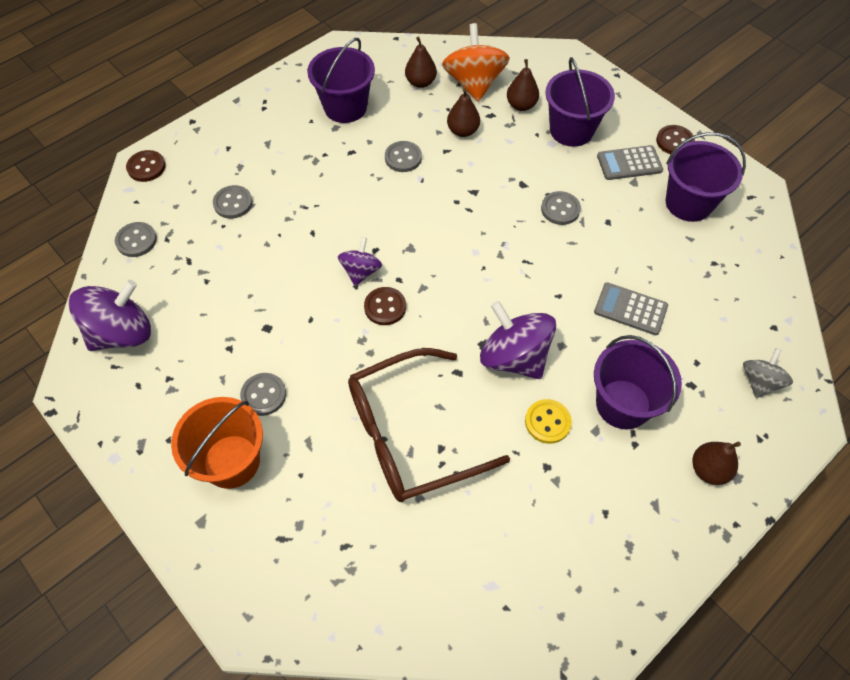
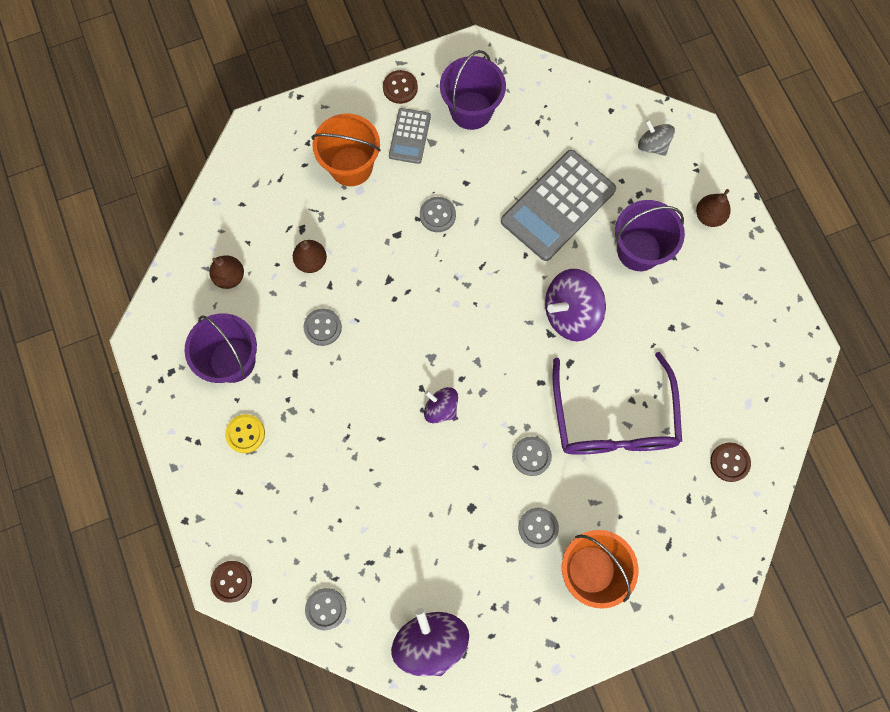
camera: 70 degrees left, 15 degrees up
(233, 203) = (315, 504): grey button -> grey button (531, 456)
(385, 307) = (486, 400): brown button -> brown button (729, 462)
(410, 435) = (613, 420): brown glasses -> purple glasses
(474, 83) = (253, 227): orange spinning top -> none
(521, 105) = (301, 196): brown pear -> none
(547, 422) = (636, 312): yellow button -> yellow button (245, 434)
(571, 130) = (351, 166): purple bucket -> orange bucket
(630, 309) = (558, 206): grey calculator -> grey calculator, size x1.89

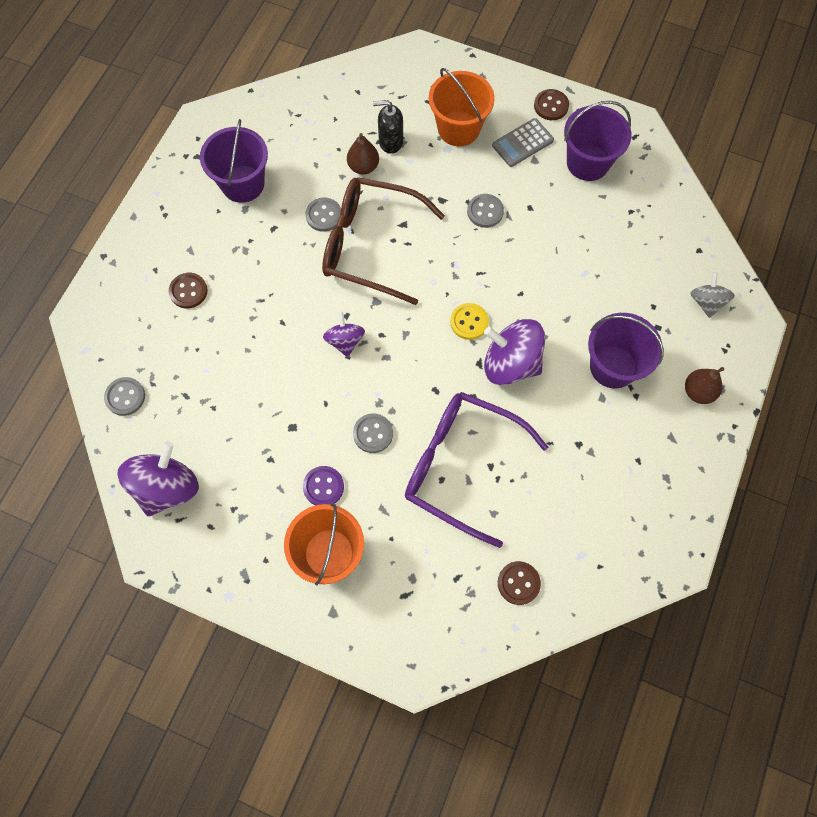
camera: 45 degrees right, 5 degrees down
(230, 277) = (299, 130): brown pear -> none
(231, 581) = (88, 321): brown button -> brown button (188, 291)
(245, 434) = (199, 237): yellow button -> yellow button (469, 322)
(311, 223) = (390, 142): none -> black soap dispenser
(382, 318) = (370, 245): none -> brown glasses
(538, 528) = (323, 486): grey button -> purple button
(558, 206) = (583, 281): grey calculator -> none
(613, 420) = (461, 466): purple glasses -> purple glasses turned 75 degrees clockwise

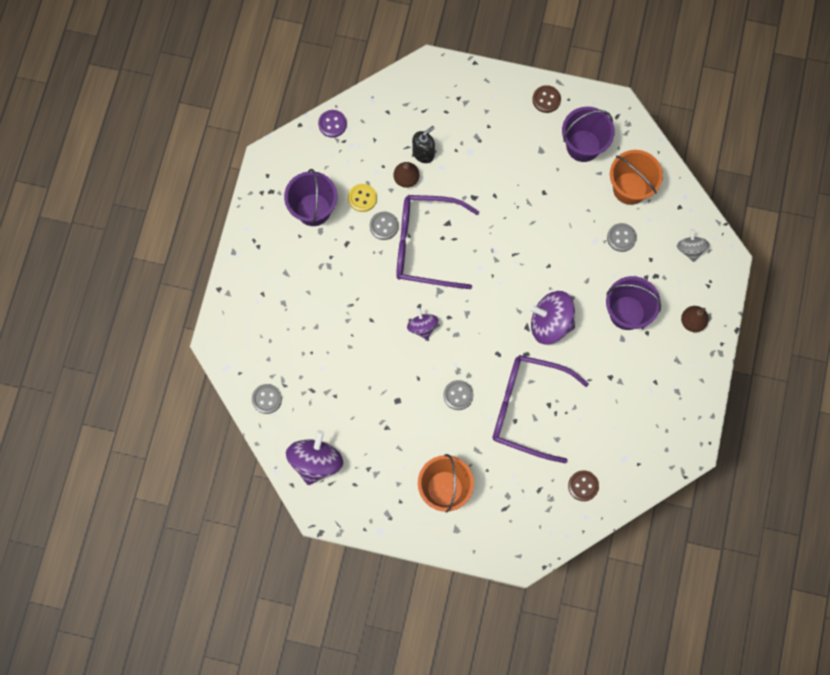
camera: 10 degrees left, 5 degrees up
(188, 291) = (293, 307): brown button -> none
(323, 486) = (430, 441): purple button -> purple button (332, 124)
(370, 245) = (425, 245): brown glasses -> purple glasses
(390, 142) = (423, 153): black soap dispenser -> black soap dispenser turned 150 degrees clockwise
(458, 128) = (476, 132): orange bucket -> orange bucket (630, 188)
(469, 322) = (513, 296): yellow button -> yellow button (362, 198)
(485, 211) = (509, 202): grey button -> grey button (621, 238)
(522, 143) = (529, 137): grey calculator -> none

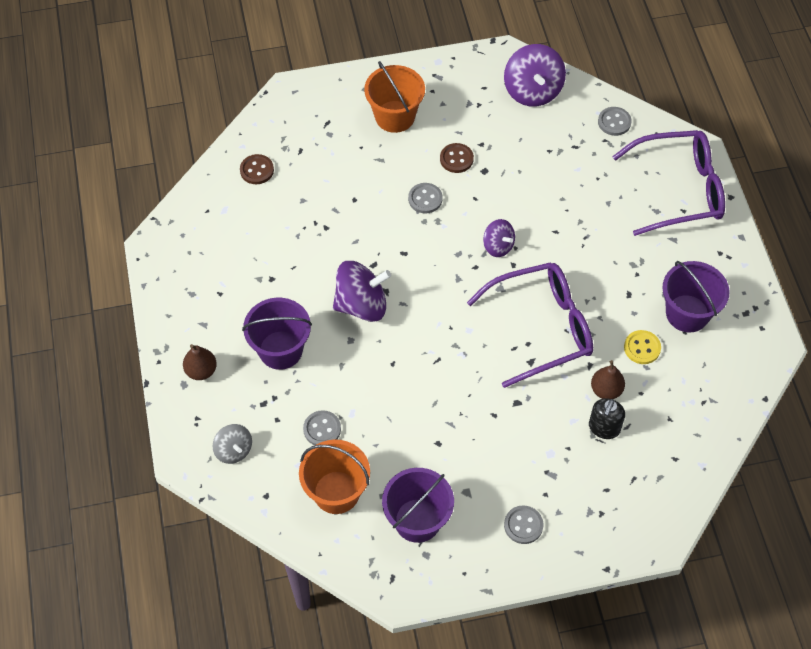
camera: 155 degrees right, 15 degrees down
(332, 124) = (729, 415): purple button -> none
(384, 226) = (599, 328): grey button -> grey button (523, 525)
(527, 408) = (347, 215): purple glasses -> purple glasses (679, 190)
(546, 99) = (492, 560): brown button -> brown button (456, 159)

